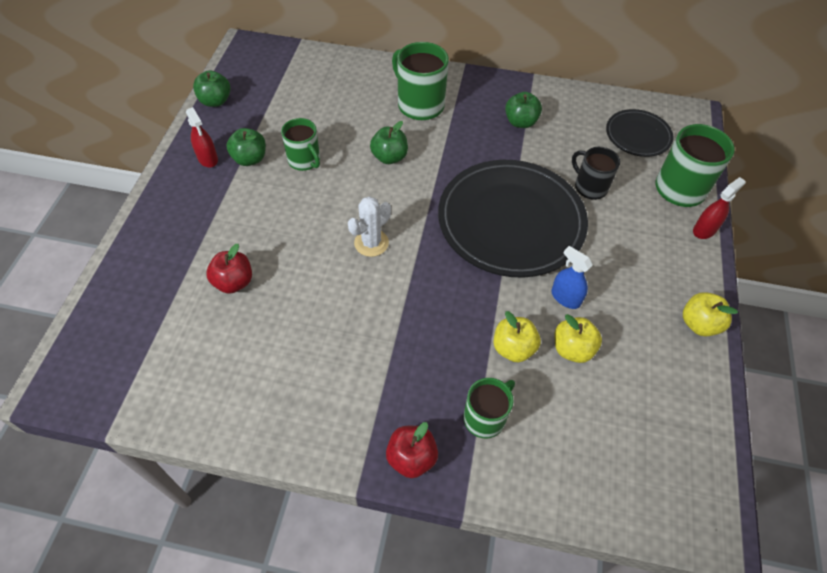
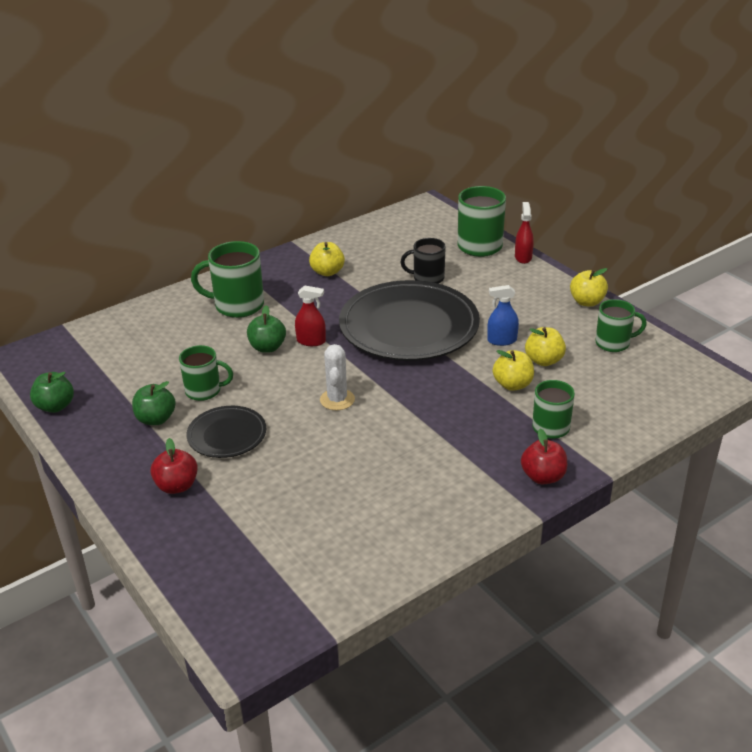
camera: 45 degrees left, 20 degrees down
(208, 159) = (117, 443): red spray bottle -> red spray bottle (311, 341)
(234, 282) = (275, 490): red apple -> red apple (177, 486)
(520, 122) = (327, 272): green apple -> yellow apple
(638, 136) = (413, 234): black plate -> black plate (227, 435)
(661, 388) = (613, 343): none -> green mug

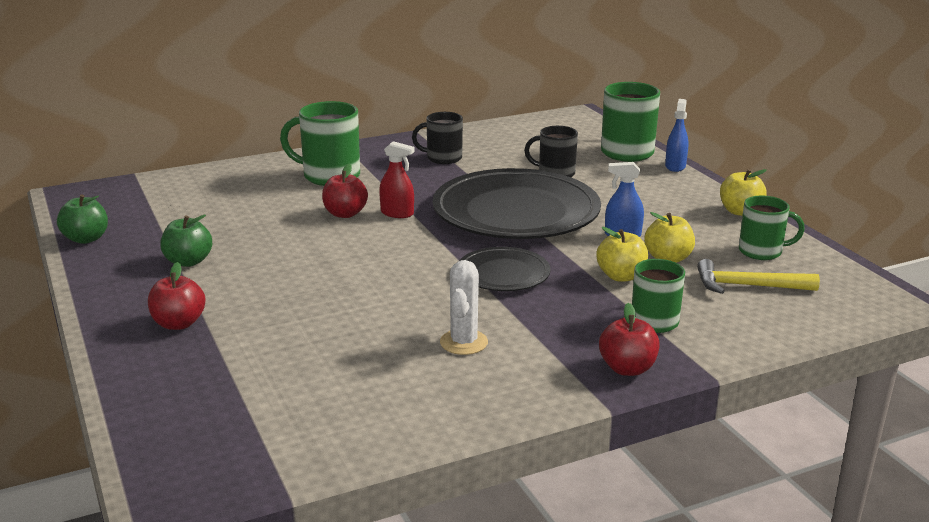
camera: 10 degrees right, 10 degrees down
(204, 391) = (255, 243): green mug -> none
(227, 435) = (260, 284): black plate -> black plate (503, 274)
(267, 347) = (345, 214): green apple -> red apple
(327, 272) = (443, 158): yellow apple -> black mug
(337, 400) = (403, 267): white cactus -> white cactus (464, 342)
(523, 257) = (675, 166): red spray bottle -> blue spray bottle
(611, 380) = (748, 286): none -> yellow hammer

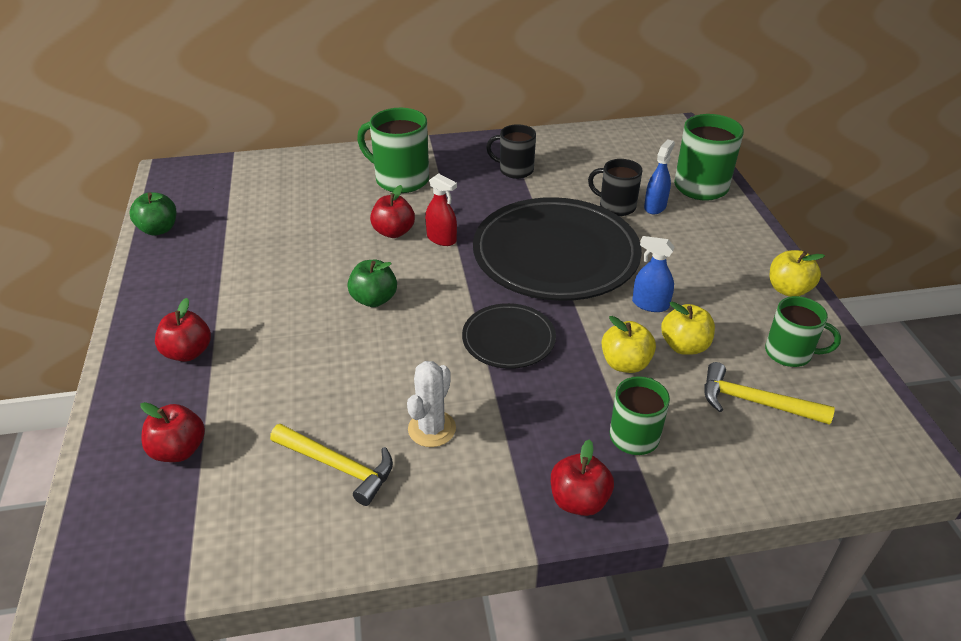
camera: 15 degrees right, 15 degrees up
(188, 261) = (230, 273): green apple -> green apple (374, 299)
(214, 392) = (179, 450): none -> red apple
(386, 380) = (338, 466): none -> yellow hammer
(675, 166) = (743, 213): blue spray bottle -> blue spray bottle (655, 206)

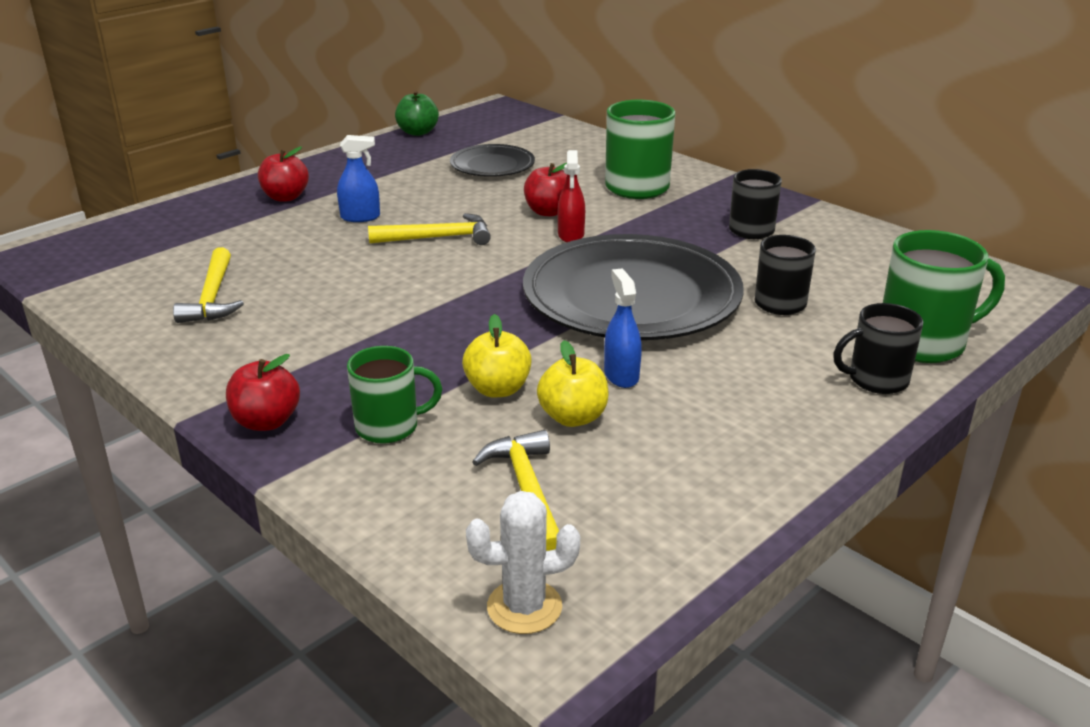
camera: 55 degrees right, 10 degrees down
(179, 450) = (178, 234): red apple -> none
(374, 299) = (438, 238): green apple -> yellow hammer
(432, 429) = (294, 320): white cactus -> white cactus (524, 607)
(508, 339) = (459, 315): black plate -> black plate (492, 165)
(655, 206) = (821, 325): blue spray bottle -> blue spray bottle (360, 217)
(726, 219) = (876, 380): none -> black mug
(788, 289) = (790, 464): yellow apple -> none
(789, 353) = (653, 496): green mug -> none

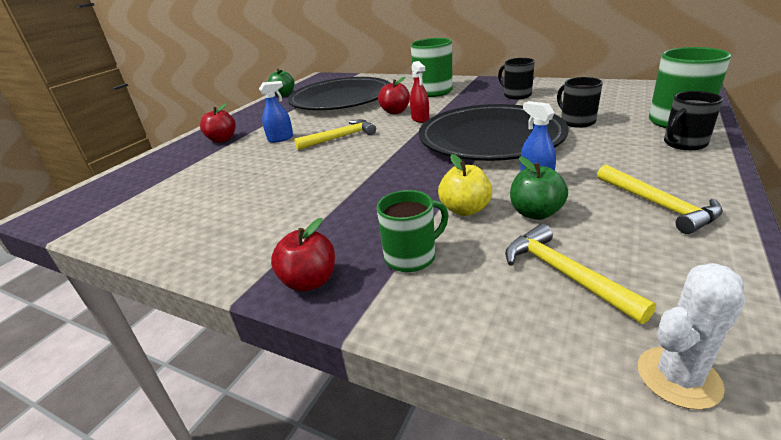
camera: 15 degrees left, 0 degrees up
(212, 297) = (206, 206): yellow hammer -> yellow hammer (658, 205)
(492, 165) = (341, 99): black plate -> black plate, size x2.01
(573, 417) = (535, 213): yellow apple -> green apple

